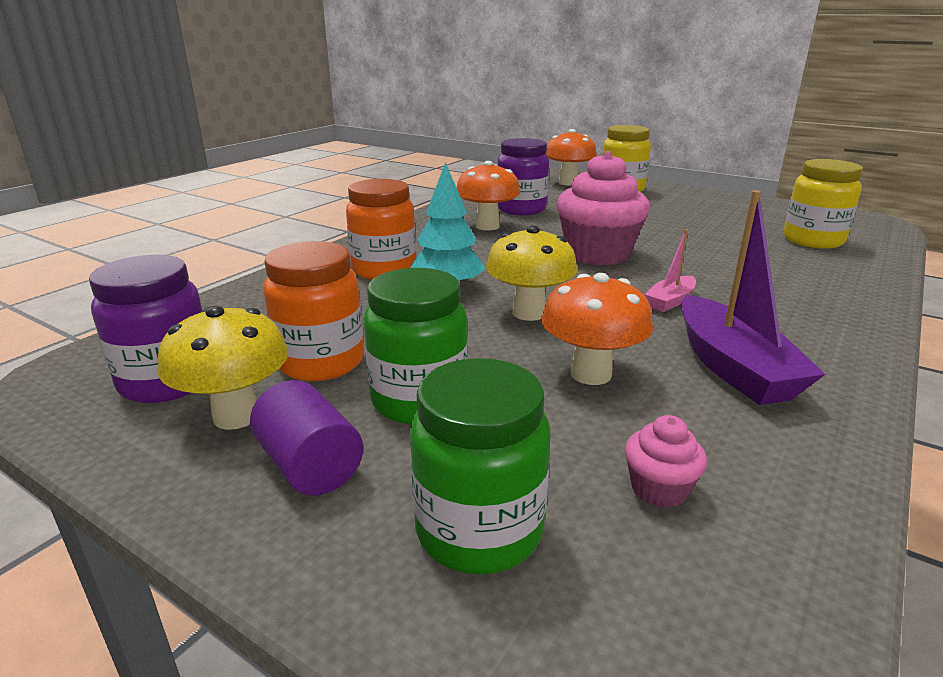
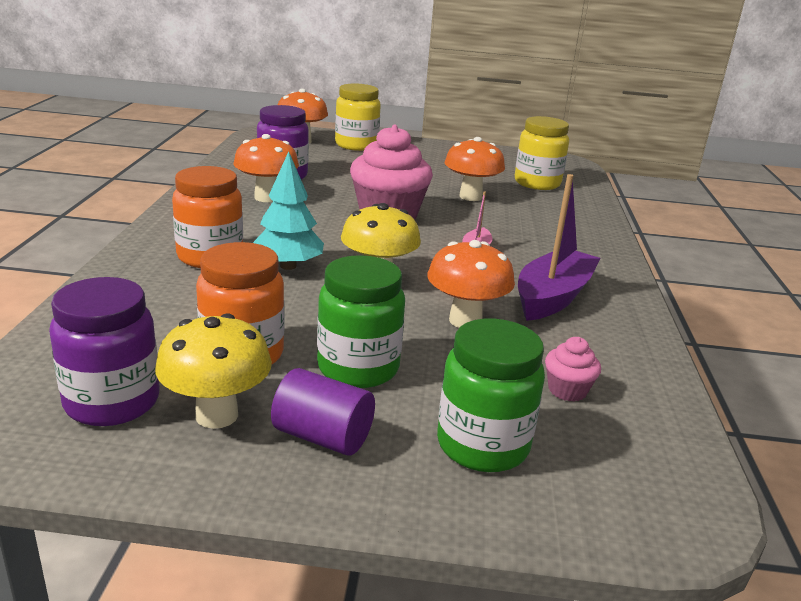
camera: 30 degrees left, 0 degrees up
(712, 246) = (470, 197): none -> orange mushroom
(733, 367) = (553, 297): purple boat -> purple boat turned 105 degrees counterclockwise

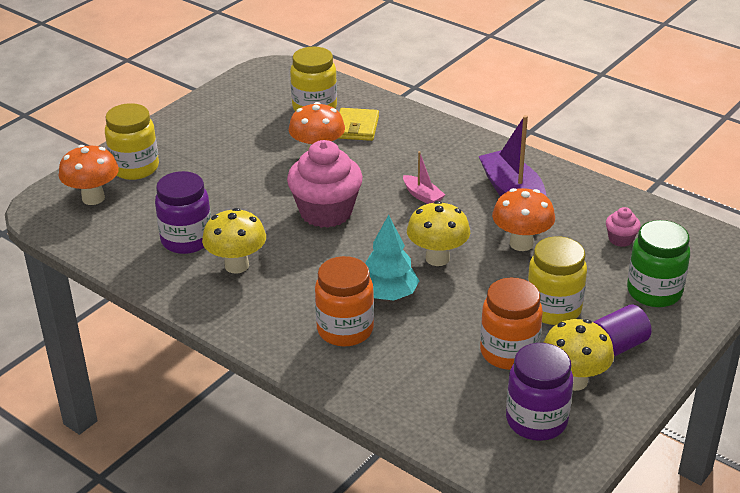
camera: 55 degrees left, 10 degrees up
(266, 197) = (236, 265): orange mushroom -> yellow mushroom
(358, 368) = (553, 309): green jar -> yellow jar
(537, 203) = (356, 127): none -> yellow wallet

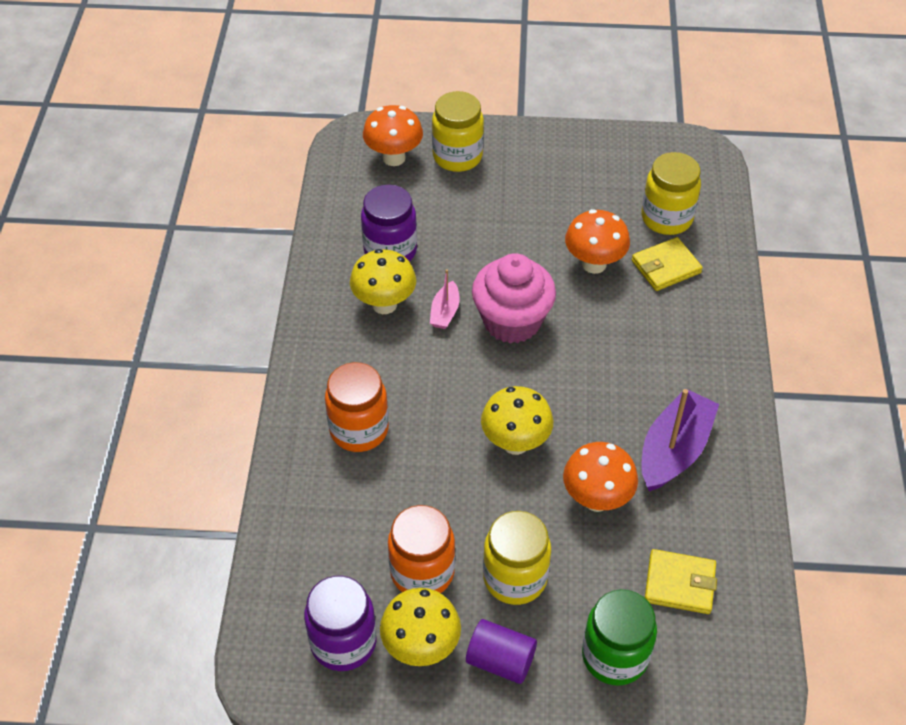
camera: 55 degrees right, 15 degrees up
(388, 294) = (432, 434): turquoise tree -> none
(422, 196) = (602, 379): pink boat -> pink boat (445, 312)
(620, 239) = (679, 584): pink cupcake -> yellow wallet

